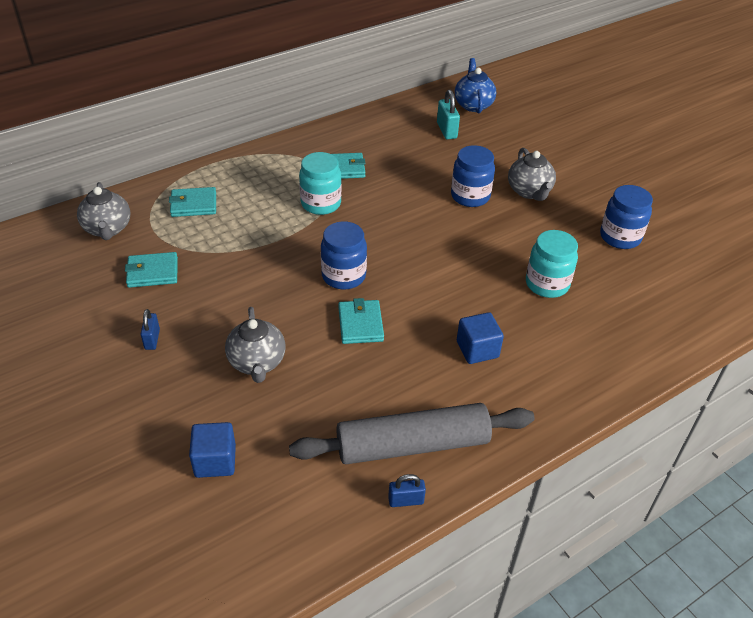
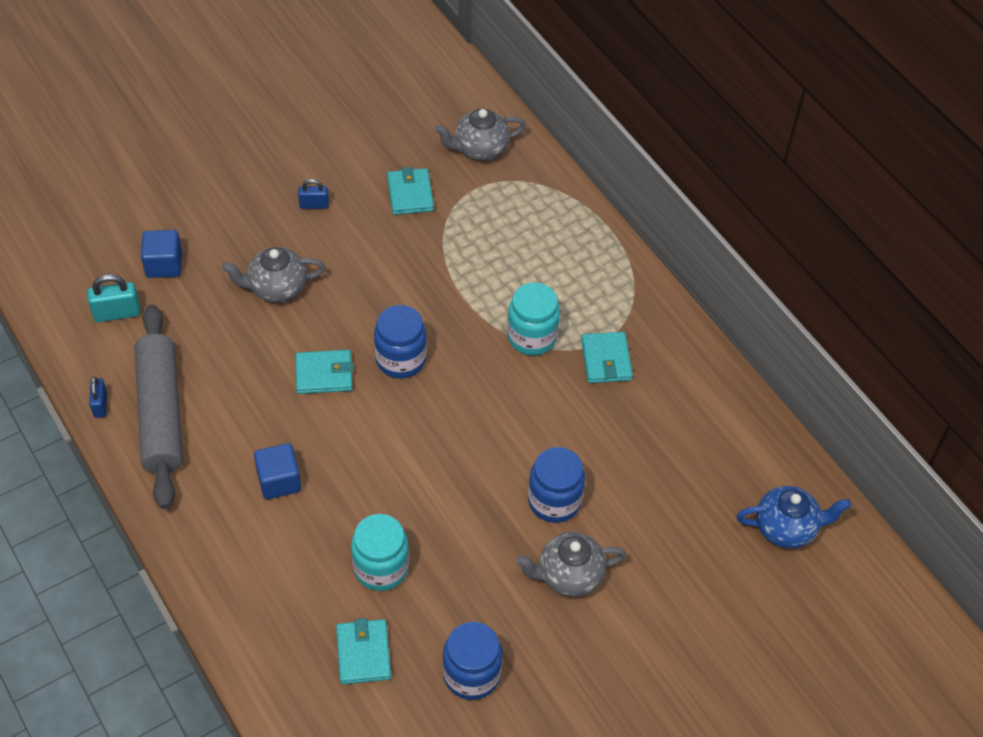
camera: 90 degrees right, 10 degrees up
(193, 204) = (525, 216): turquoise wallet -> turquoise wallet (363, 653)
(446, 130) = (710, 486): turquoise padlock -> turquoise padlock (117, 313)

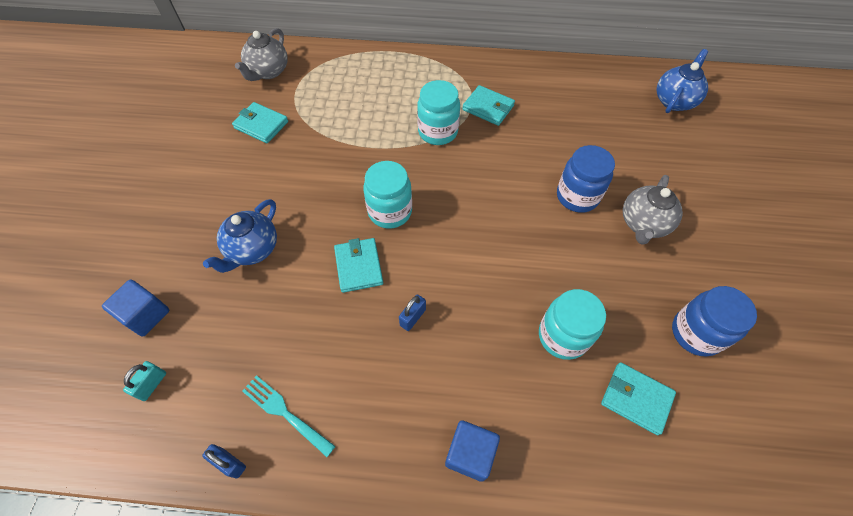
camera: 50 degrees left, 5 degrees up
(117, 313) = (152, 384): turquoise padlock -> turquoise padlock, size x0.66
(161, 413) = (286, 413): grey rolling pin -> turquoise fork
(277, 288) = (252, 249): grey teapot -> blue teapot
(279, 481) = (429, 360): blue cube -> blue cube (470, 454)
(314, 205) = (207, 182): blue padlock -> blue padlock (413, 317)
(324, 374) = (359, 266): turquoise wallet -> turquoise wallet turned 45 degrees counterclockwise
(401, 359) = (390, 211): blue jar -> turquoise jar

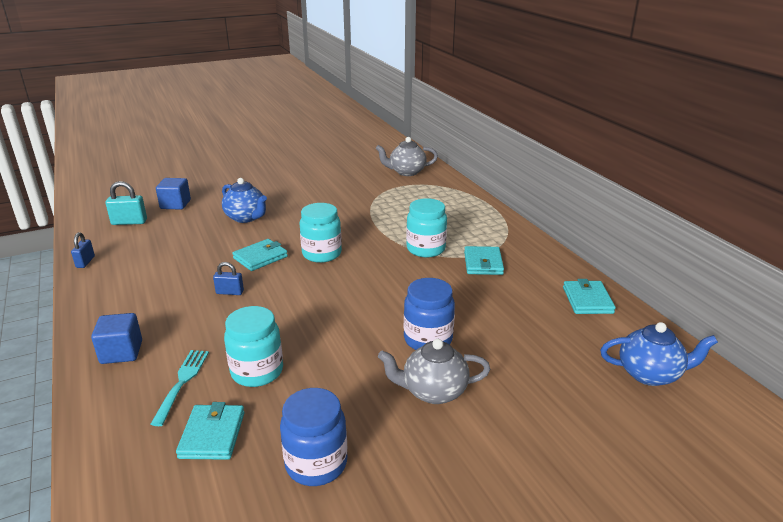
camera: 60 degrees right, 30 degrees down
(152, 384) = (129, 222): turquoise padlock -> turquoise padlock, size x1.51
(252, 249) = (246, 217): blue teapot -> blue teapot turned 135 degrees counterclockwise
(261, 125) = (355, 186): turquoise wallet -> turquoise wallet (587, 300)
(286, 413) = (126, 269): turquoise fork -> turquoise fork (182, 383)

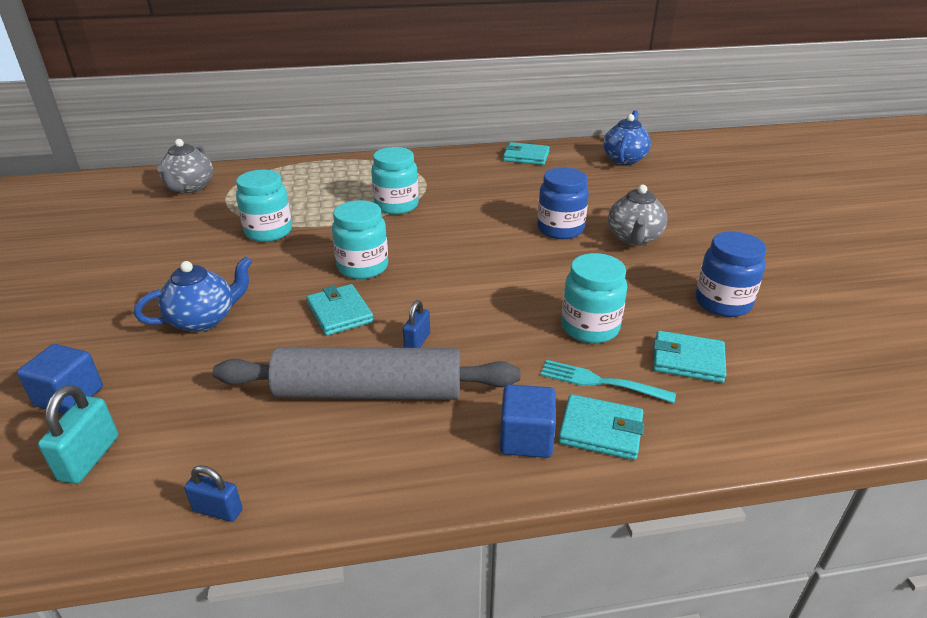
camera: 75 degrees left, 5 degrees up
(175, 284) = (369, 392): none -> grey rolling pin
(358, 211) = (268, 232): none -> turquoise jar
(483, 263) = (444, 184): turquoise wallet -> turquoise wallet (600, 430)

